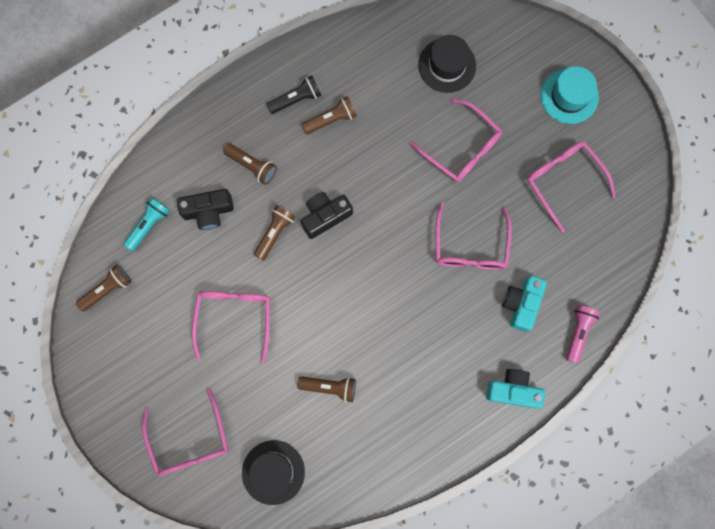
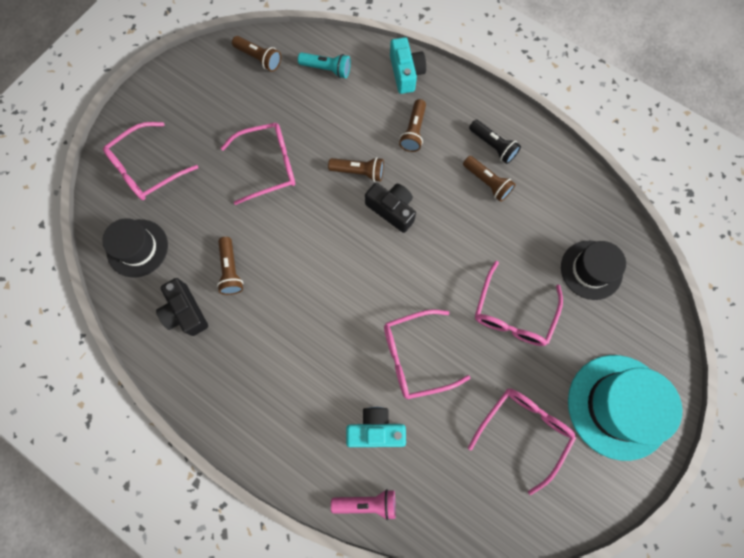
camera: 70 degrees right, 5 degrees down
(208, 211) = (357, 111): black camera -> black camera (185, 312)
(513, 390) = (282, 451): turquoise camera -> turquoise camera (406, 73)
(569, 96) = (618, 406): turquoise hat -> turquoise hat, size x1.56

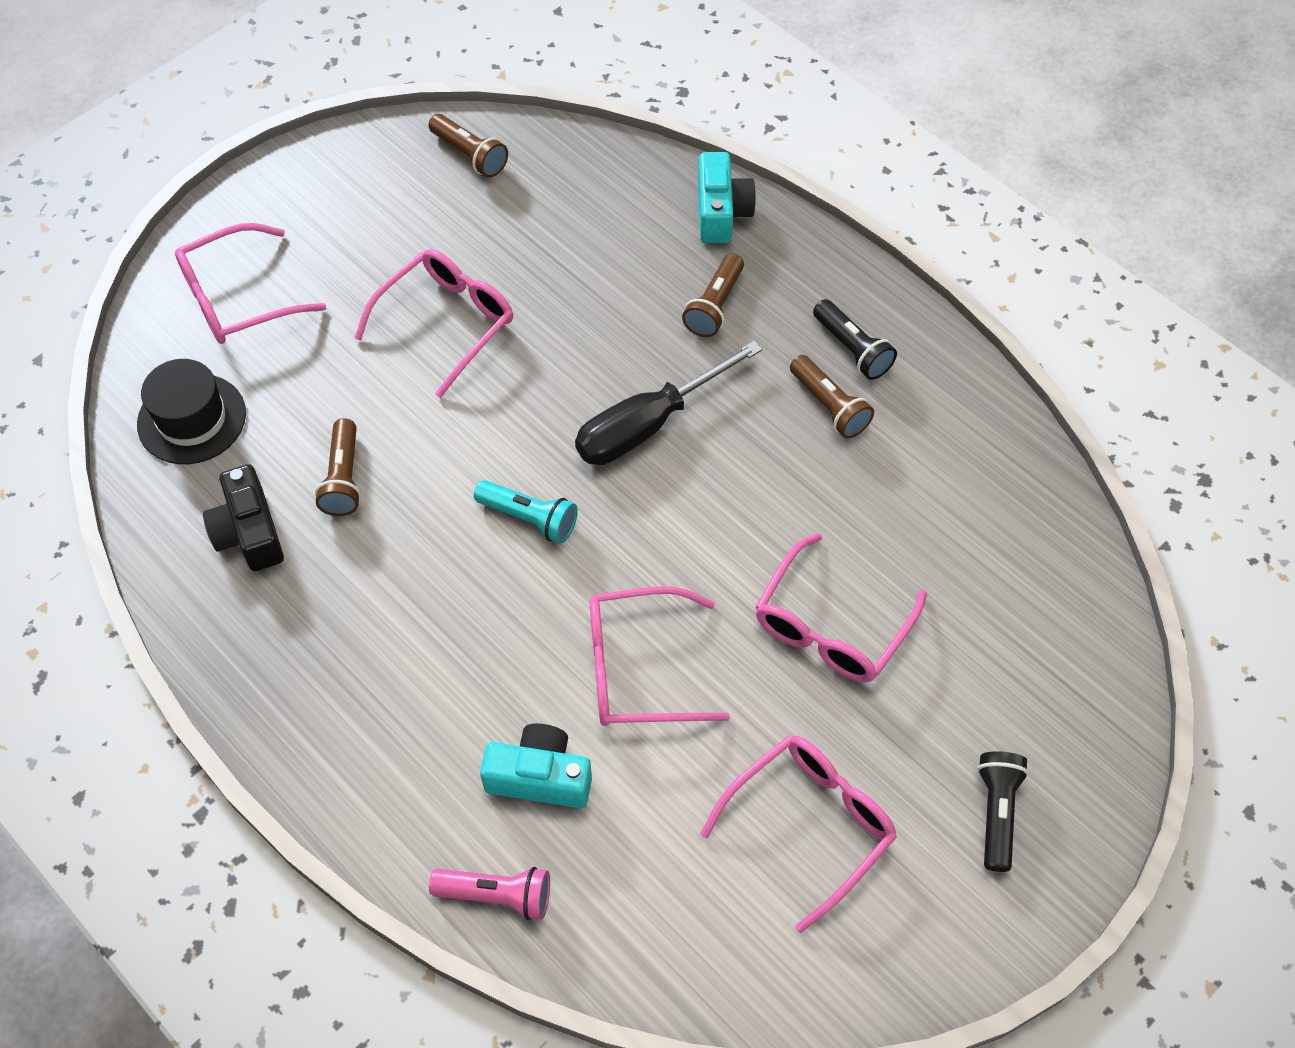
camera: 10 degrees right, 15 degrees down
(267, 166) = (445, 324): pink glasses -> pink glasses turned 45 degrees counterclockwise
(327, 69) = (583, 187): turquoise flashlight -> turquoise flashlight (529, 518)
(359, 172) = (603, 356): brown flashlight -> none
(392, 210) = (648, 424): black camera -> black screwdriver
(591, 270) = (991, 577): black hat -> none
(618, 406) = (996, 813): turquoise hat -> black flashlight

